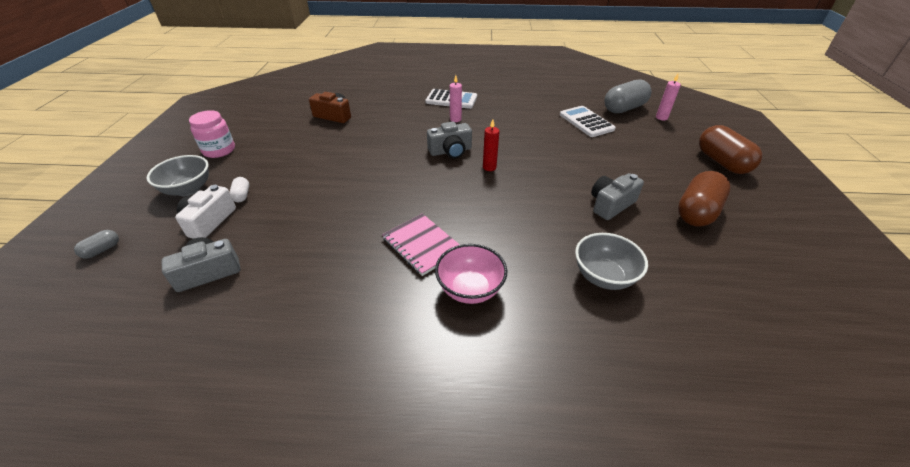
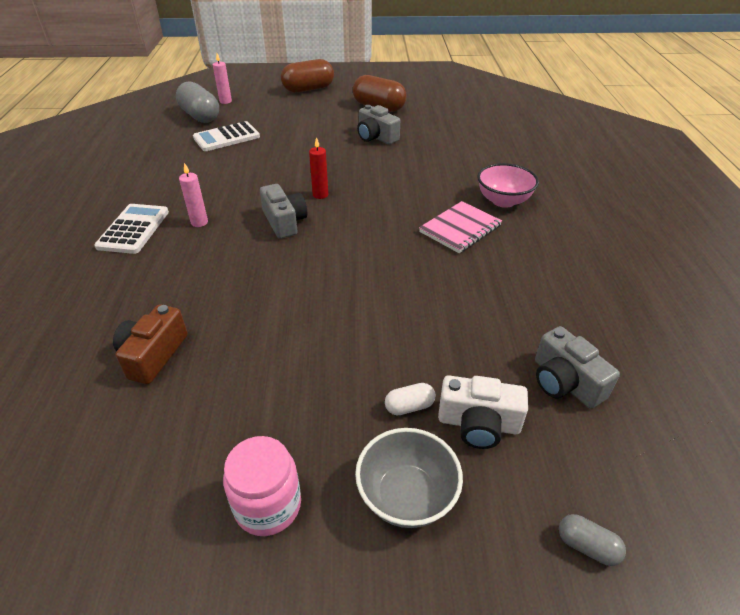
camera: 95 degrees left, 0 degrees up
(603, 276) = (464, 147): grey bowl -> none

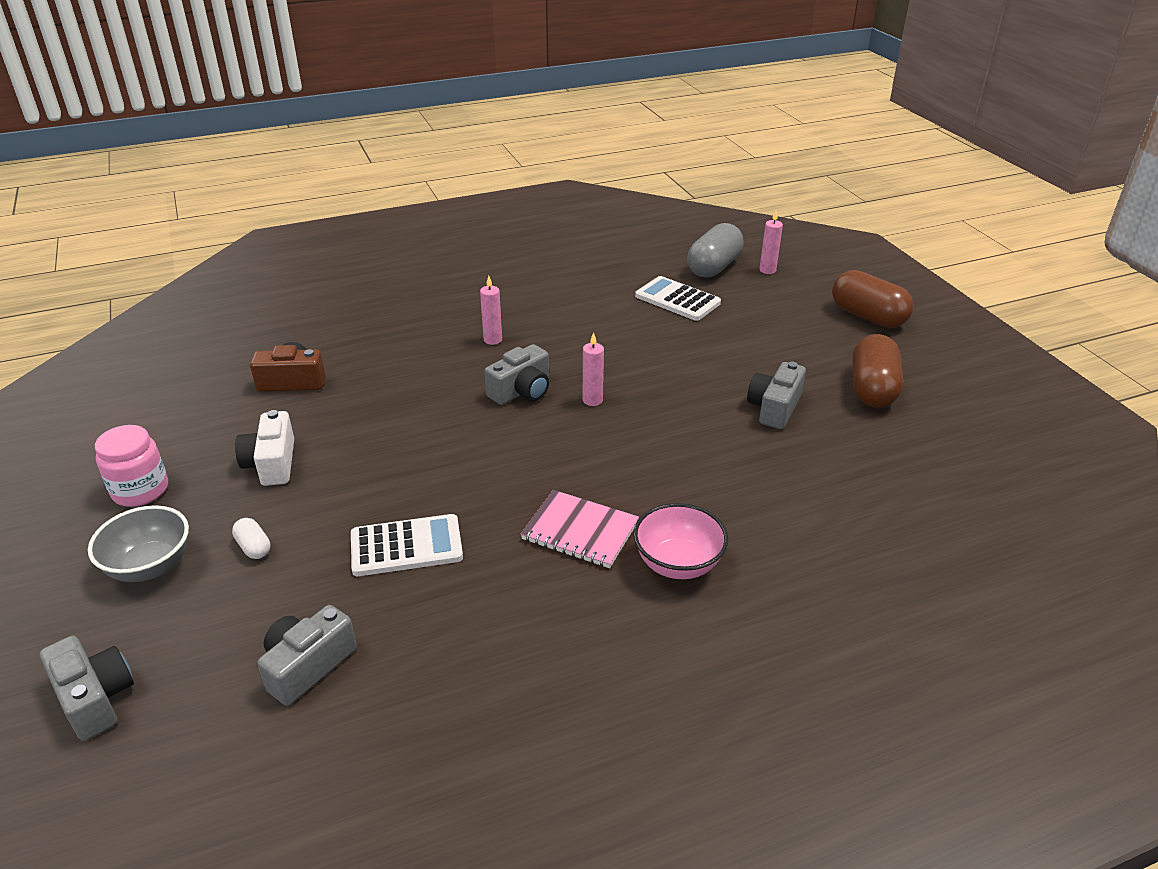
camera: 70 degrees right, 5 degrees down
(133, 229) = (463, 309): white calculator -> white calculator (406, 546)
(320, 195) = (592, 400): red candle -> pink candle
(478, 423) = (237, 601): white camera -> white camera (272, 463)
(587, 546) = (95, 698): grey capsule -> grey camera

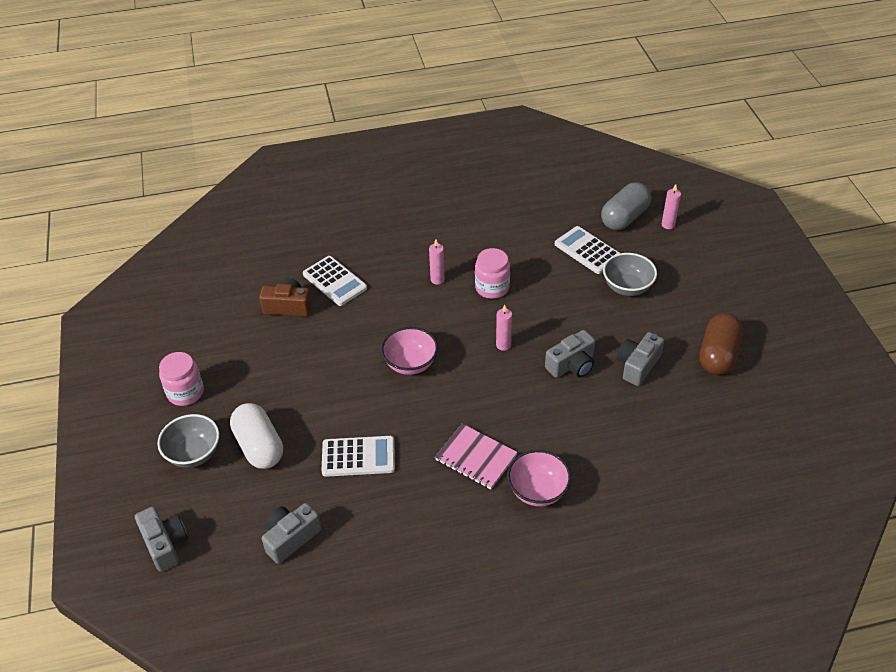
camera: 10 degrees right, 10 degrees up
(254, 547) = (259, 446): white capsule -> white capsule, size x2.18
(272, 463) = (272, 379): white camera -> none
(355, 351) = (334, 281): none -> white calculator
(469, 430) = (410, 364): none -> pink bowl
(522, 391) = (452, 331): grey camera -> grey camera (572, 365)
(565, 343) = (492, 287): none -> pink jar
(737, 331) = (627, 287): none -> grey bowl
(868, 316) = (736, 282): brown capsule -> none

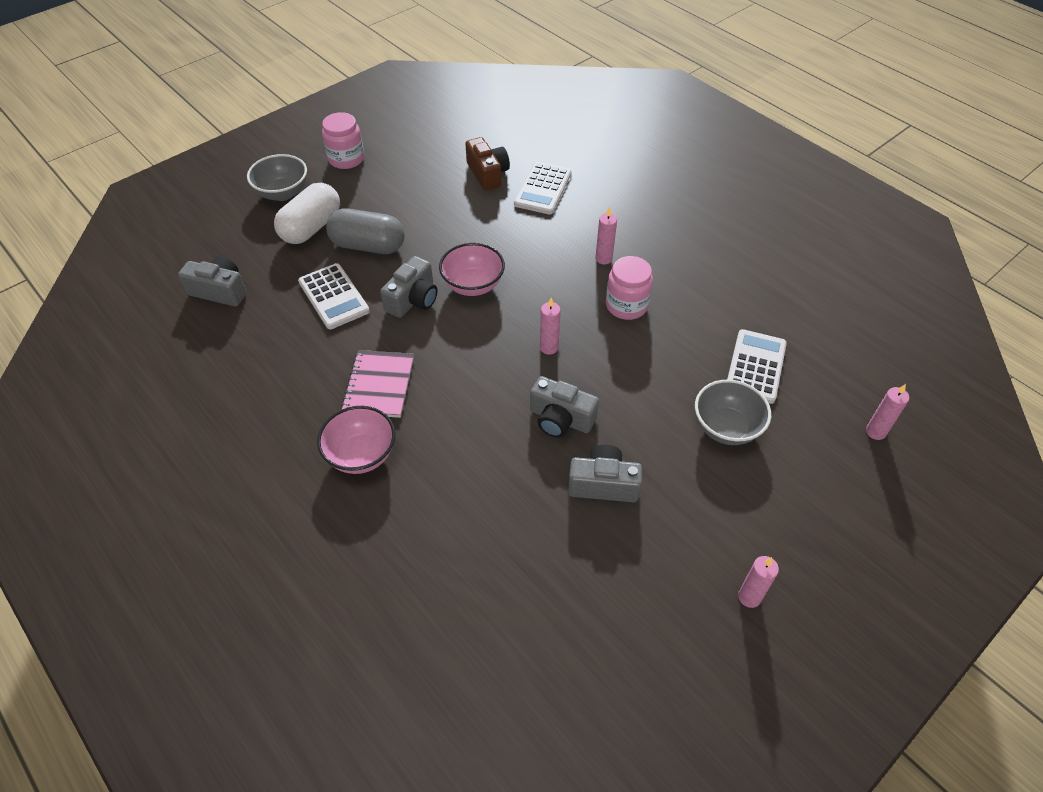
camera: 60 degrees right, 5 degrees up
(165, 544) = (182, 219): grey camera -> grey camera (413, 299)
(624, 218) = (846, 382): grey capsule -> grey capsule (368, 246)
(718, 355) = (682, 568): brown capsule -> none
(751, 334) = (749, 597): none -> pink candle

